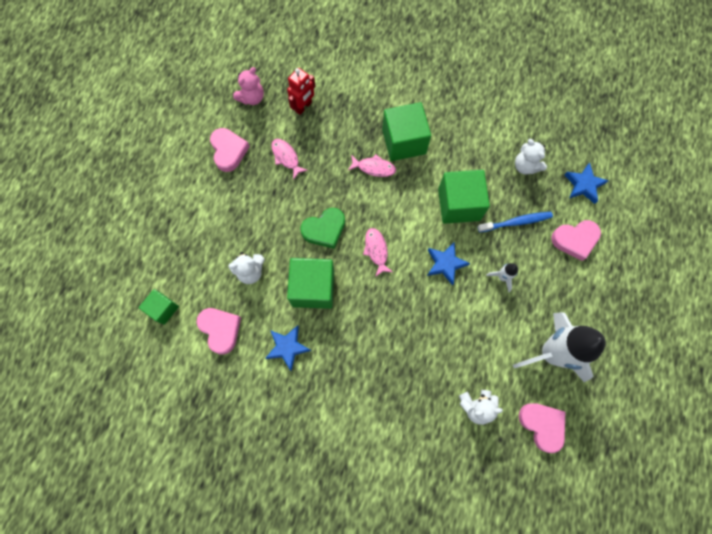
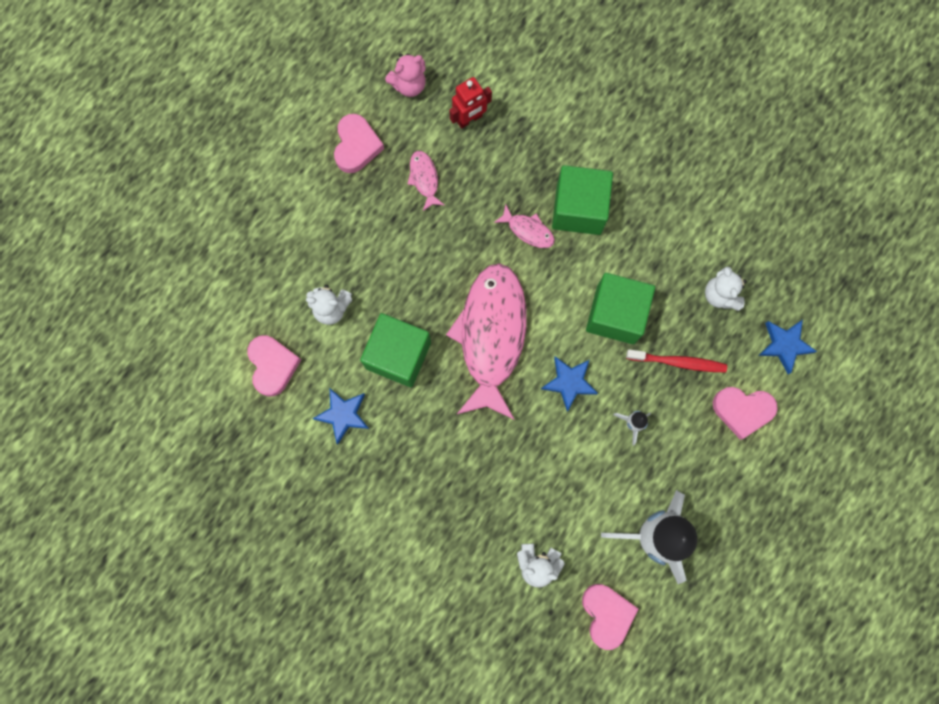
camera: 20 degrees right, 5 degrees up
(163, 309) = (214, 317): green cube -> none
(324, 229) = (438, 288): green heart -> none
(376, 250) = (491, 336): pink fish -> pink fish, size x2.42
(516, 222) = (678, 362): blue toothbrush -> red toothbrush

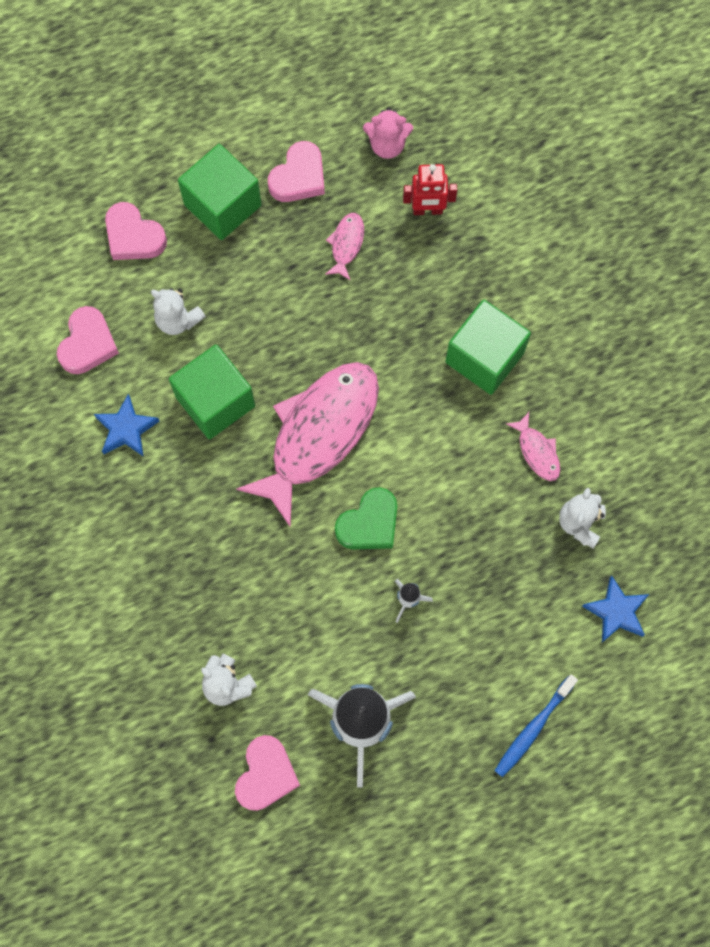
camera: 30 degrees right, 5 degrees down
(528, 230) = (419, 351): pink fish -> pink fish (537, 451)
(569, 382) = (369, 523): blue star -> green heart
(615, 314) = (458, 482): green cube -> green cube (223, 205)
(678, 362) = (494, 566): red toothbrush -> none
(742, 410) = (531, 652): pink heart -> pink heart (134, 236)
(777, 465) = (533, 728): none -> blue toothbrush

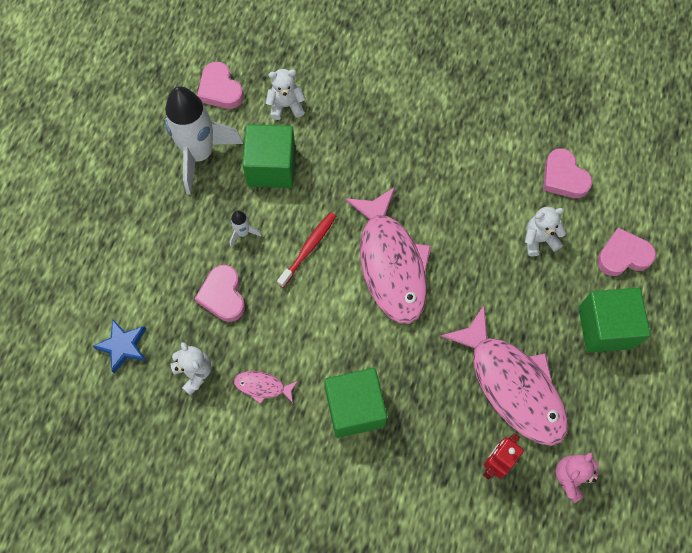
camera: 130 degrees right, 5 degrees down
(126, 429) = (487, 160): blue star -> none
(215, 401) = (464, 221): green cube -> green cube (271, 167)
(299, 177) = (590, 394): pink heart -> pink heart (223, 296)
(346, 244) = (512, 385): pink fish -> pink fish, size x2.42
(369, 523) = (308, 248): green heart -> red toothbrush
(533, 728) = (108, 241): blue toothbrush -> none

